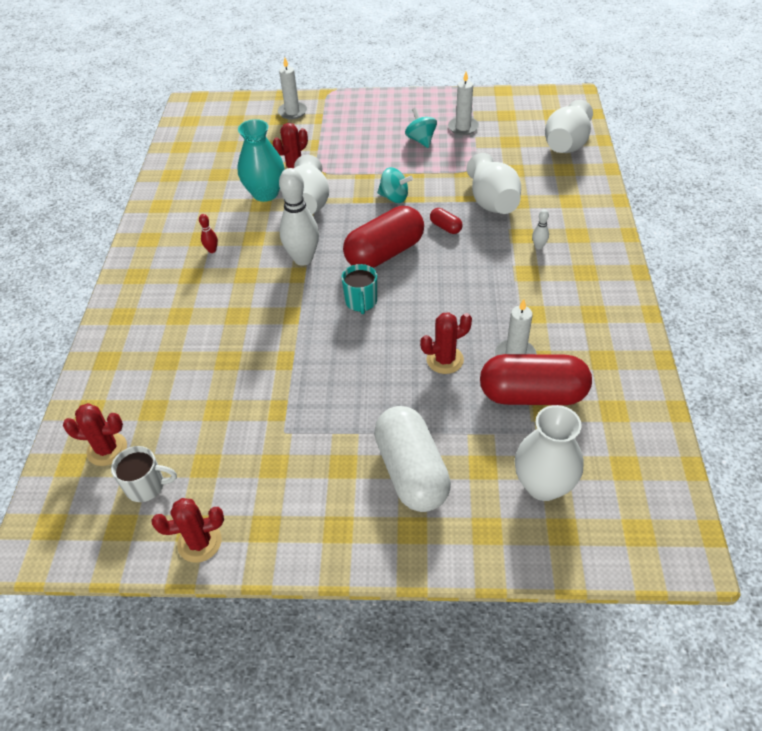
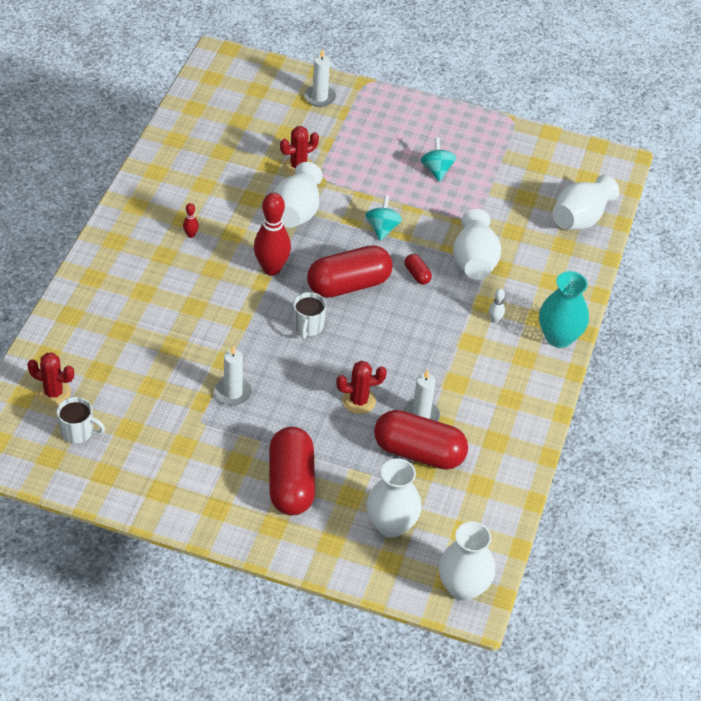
camera: 10 degrees right, 0 degrees up
(199, 542) = (108, 486): red cactus -> none
(265, 193) = (260, 187): turquoise vase -> turquoise vase (559, 337)
(303, 259) = (271, 268): white bowling pin -> red bowling pin
(361, 302) = (308, 326): turquoise mug -> white mug
(394, 197) = (382, 228): turquoise spinning top -> turquoise spinning top turned 120 degrees counterclockwise
(411, 471) = (291, 483): white capsule -> red capsule
(463, 127) = (486, 167): white candle -> white candle (233, 392)
(660, 535) = (463, 587): none -> white vase

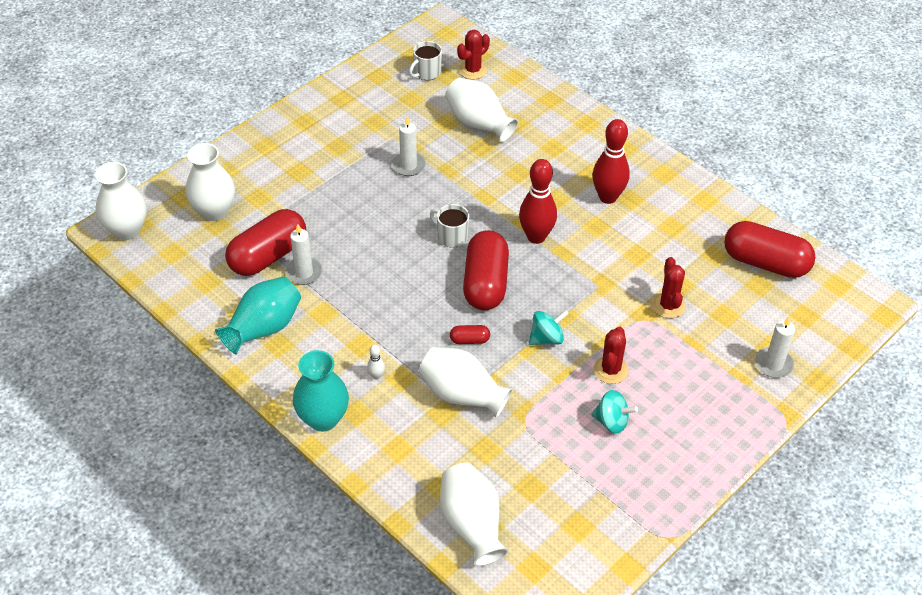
camera: 120 degrees right, 0 degrees up
(191, 235) = (608, 197): red bowling pin -> red bowling pin, size x2.33
(291, 483) = (296, 168): red capsule -> red capsule (765, 263)
(297, 212) = (602, 281): white vase -> white vase (479, 123)
(359, 401) = (348, 239): red cactus -> red cactus (610, 370)
(382, 228) = (547, 338): turquoise spinning top -> turquoise spinning top turned 60 degrees counterclockwise
(501, 417) = (263, 328): none -> turquoise vase

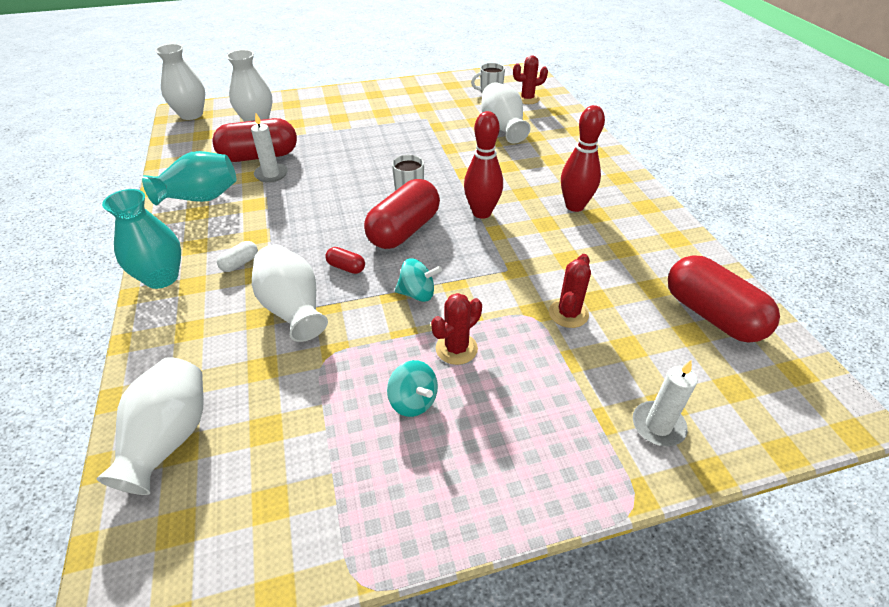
camera: 30 degrees right, 5 degrees down
(376, 376) = (240, 263): white bowling pin -> white capsule
(408, 165) = (421, 137): white candle -> none

